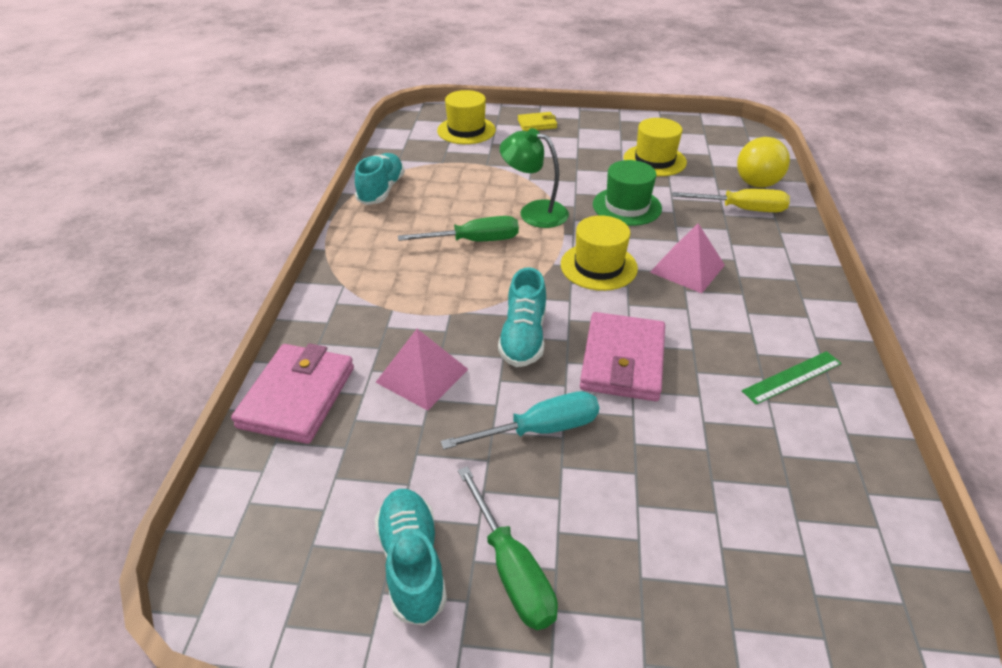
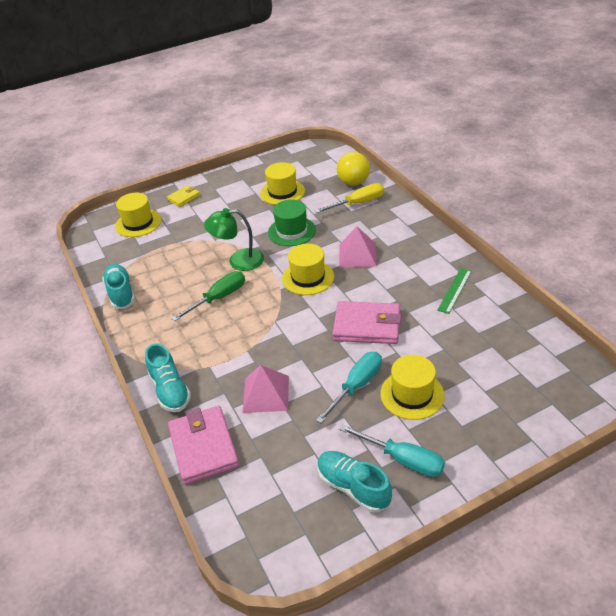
camera: 30 degrees left, 0 degrees up
(512, 569) = (403, 459): green screwdriver -> turquoise screwdriver
(523, 337) = (303, 341): turquoise shoe -> turquoise shoe (170, 390)
(605, 485) = (412, 394): none -> yellow hat
(622, 360) = (367, 326): pink wallet -> pink wallet turned 60 degrees counterclockwise

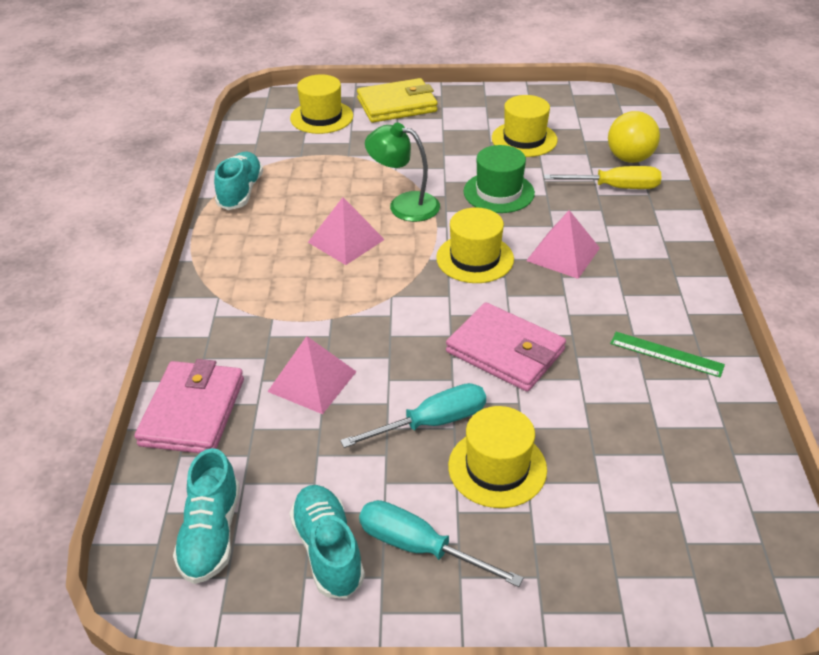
camera: 25 degrees right, 0 degrees up
(170, 390) = (208, 327): turquoise shoe -> turquoise shoe (211, 534)
(184, 197) = (397, 105): yellow wallet -> yellow wallet, size x1.85
(219, 298) = (346, 241): green screwdriver -> pink pyramid
(403, 459) = (419, 547): turquoise screwdriver -> turquoise screwdriver turned 150 degrees clockwise
(455, 290) = (666, 354): green ruler -> green ruler turned 60 degrees clockwise

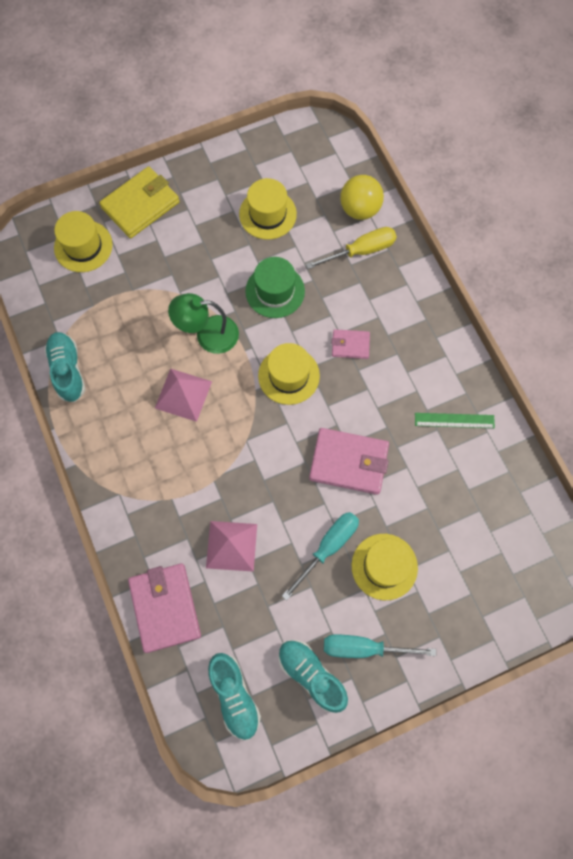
camera: 25 degrees left, 30 degrees up
(563, 254) = (350, 345): pink pyramid -> pink wallet

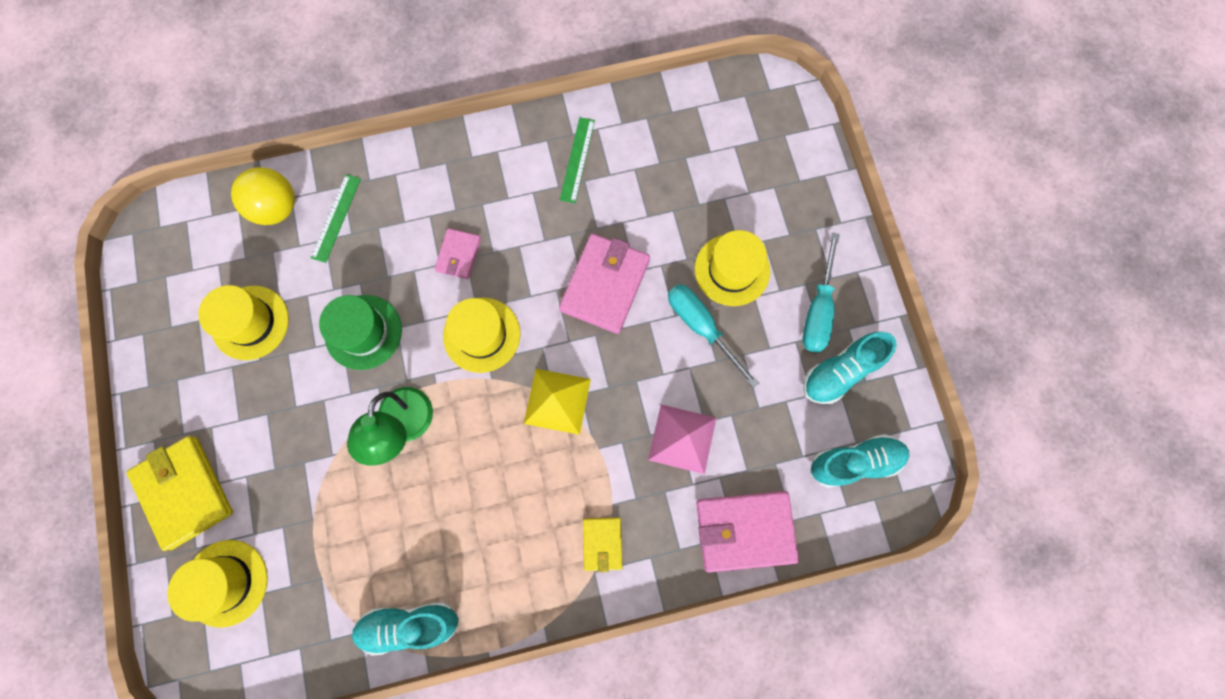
camera: 80 degrees left, 5 degrees up
(141, 496) = (602, 543): none -> yellow wallet
(183, 394) = (478, 470): pink pyramid -> none
(246, 442) = (557, 401): none -> yellow pyramid
(361, 251) = (336, 218): yellow screwdriver -> green ruler

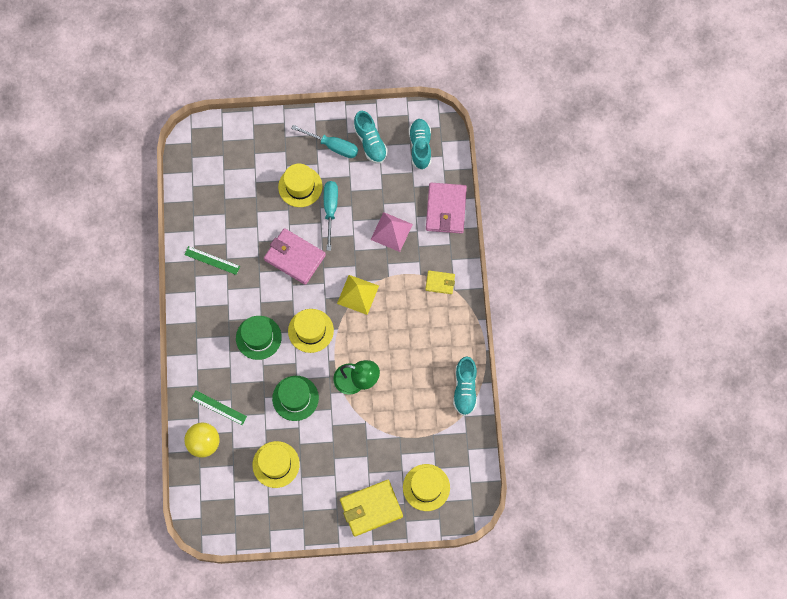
camera: 80 degrees left, 5 degrees down
(458, 255) = (258, 337): pink wallet -> green hat
(701, 327) = (330, 210): turquoise screwdriver -> turquoise screwdriver turned 120 degrees clockwise

